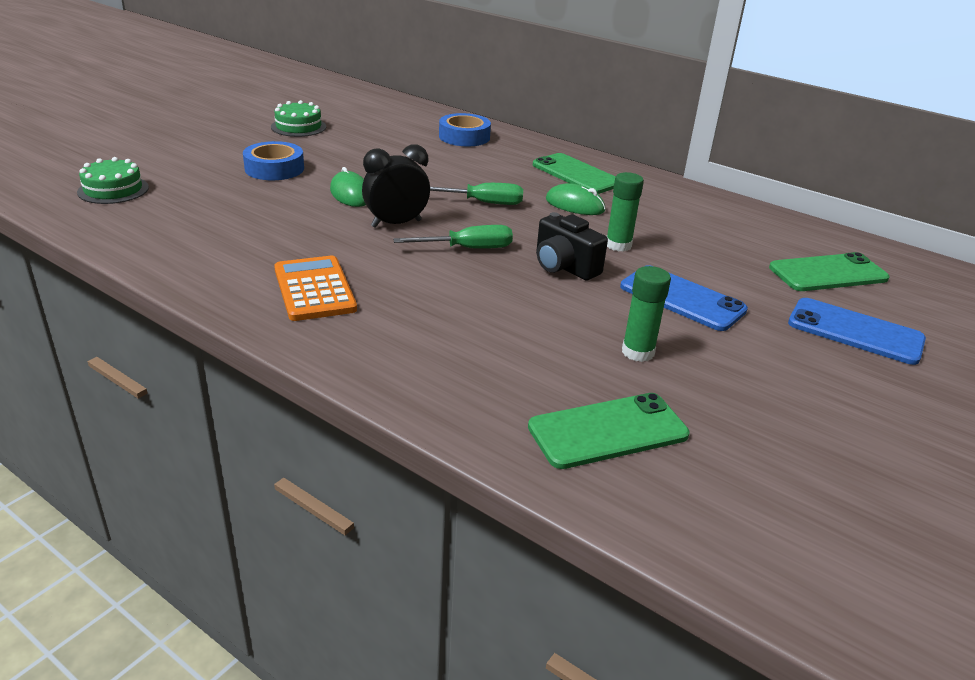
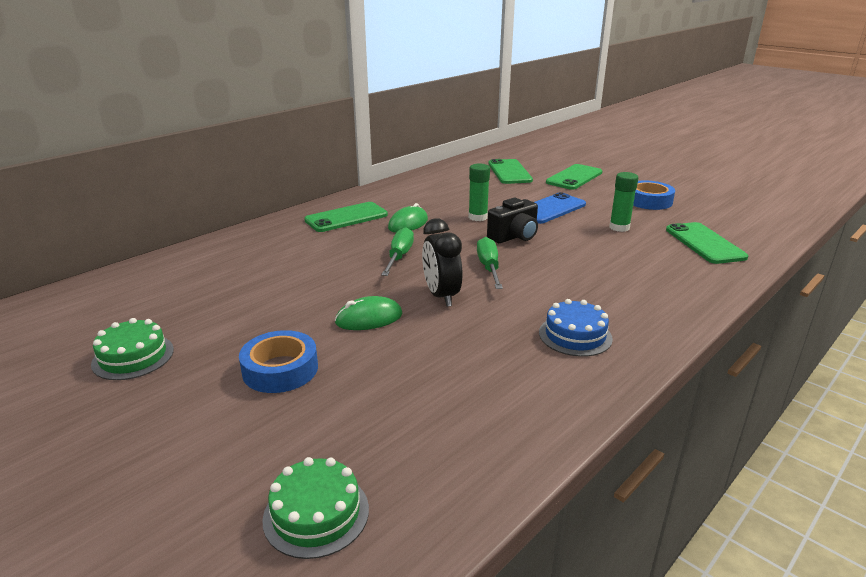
camera: 80 degrees left, 5 degrees down
(314, 289) = (575, 335): orange calculator -> blue cake
(464, 137) = (232, 256): blue tape -> blue tape (649, 201)
(855, 331) = (574, 177): blue phone -> green phone

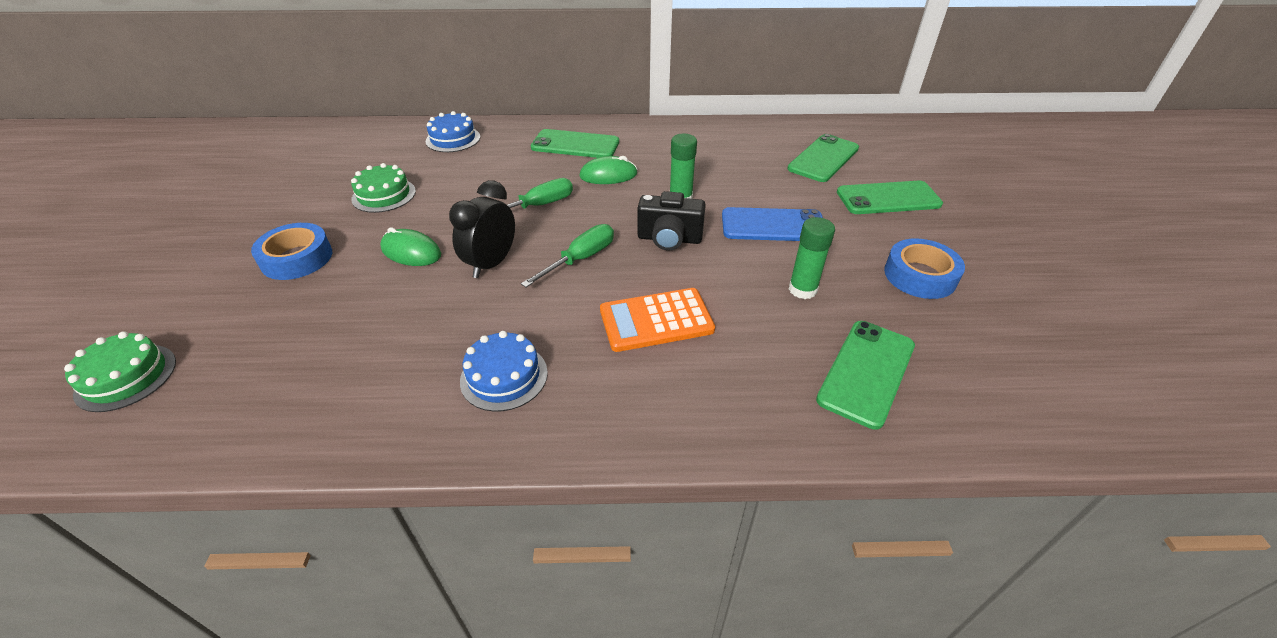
camera: 45 degrees right, 15 degrees up
(133, 357) = (264, 197): green cake -> green cake (384, 195)
(235, 250) = (453, 139): none -> blue cake
(588, 271) = (656, 320): none -> orange calculator

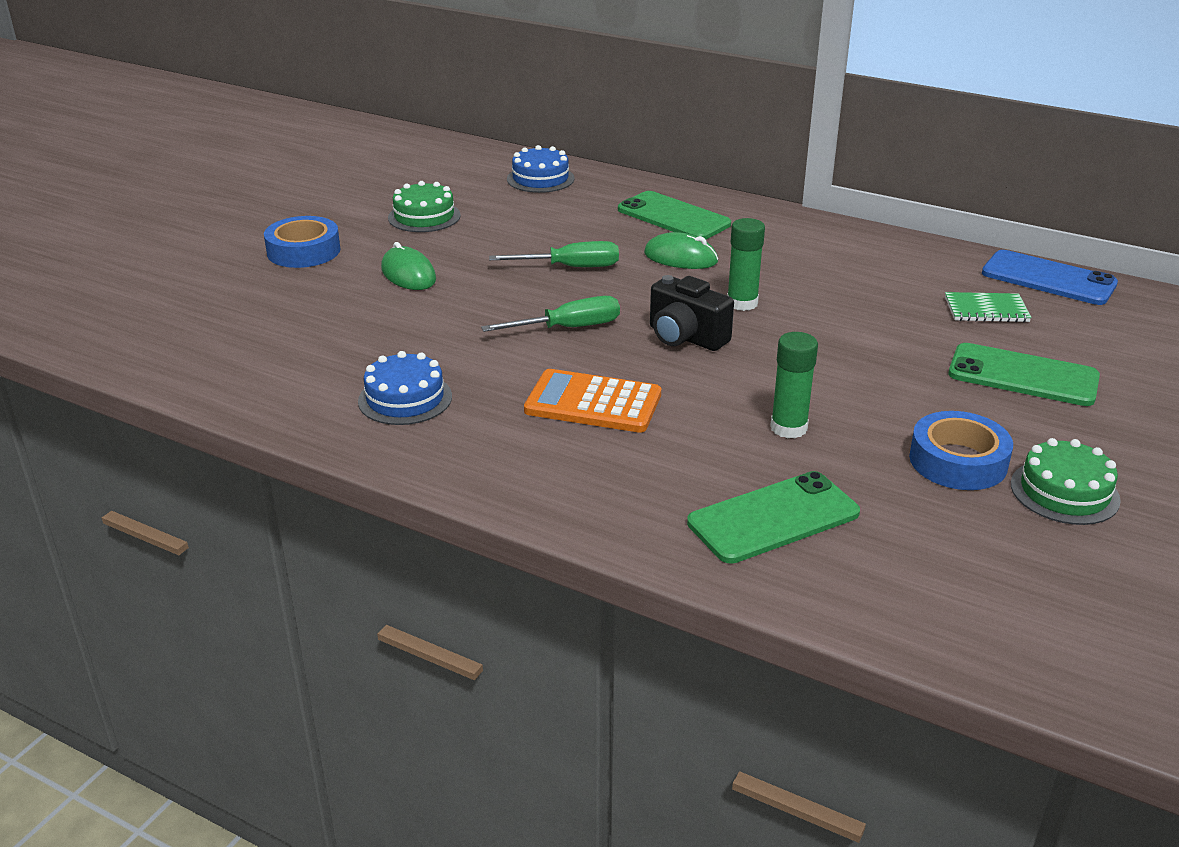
camera: 30 degrees right, 10 degrees down
(126, 377) = (116, 302): green cake -> green cake (1064, 492)
(491, 264) = (475, 306): black clock -> none
(773, 225) = (826, 360): blue phone -> blue phone (1048, 279)
(823, 158) = (986, 310): green phone -> green notebook

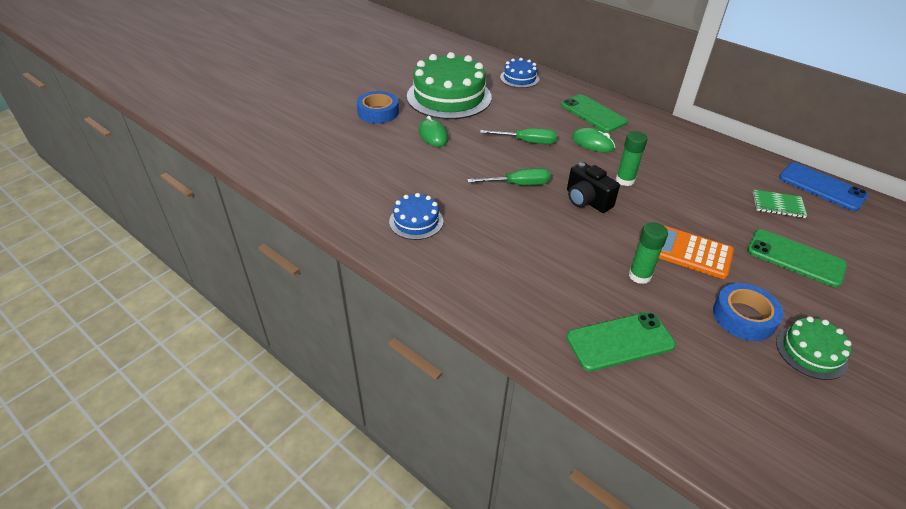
camera: 10 degrees right, 10 degrees up
(424, 216) = (449, 97): green cake -> green cake, size x2.05
(593, 403) = (524, 240): orange calculator -> orange calculator (690, 252)

